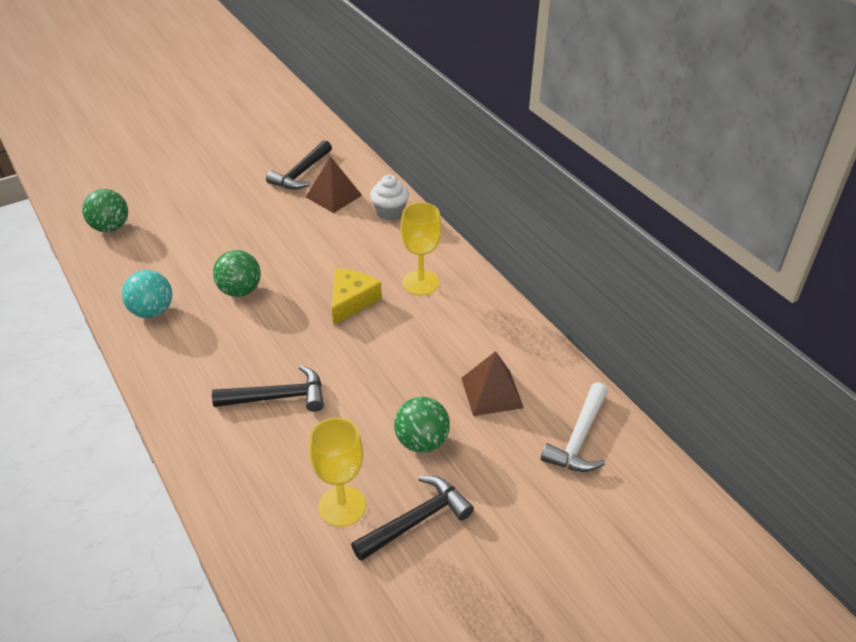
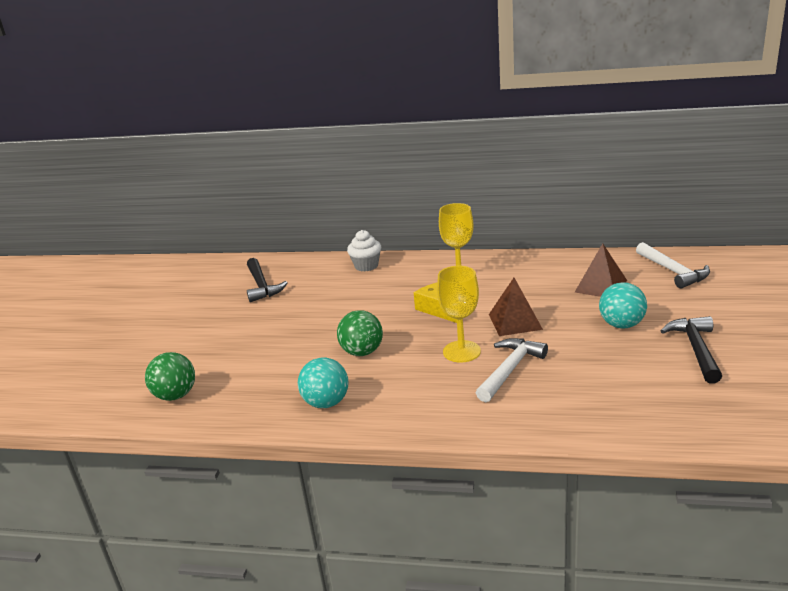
camera: 45 degrees left, 15 degrees down
(277, 397) = (510, 370): black hammer -> white hammer
(334, 196) = (311, 281): brown pyramid -> brown pyramid (515, 321)
(342, 506) = (655, 375): yellow goblet -> yellow goblet (461, 351)
(421, 442) = (621, 325): green ball -> turquoise ball

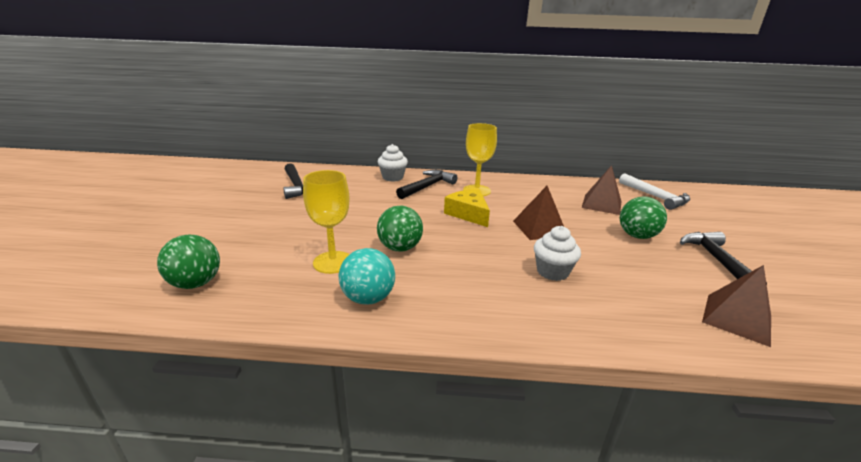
camera: 10 degrees left, 0 degrees up
(403, 276) = (427, 187): none -> black hammer
(461, 351) = (498, 252): yellow goblet -> yellow goblet (333, 262)
(510, 370) = (552, 272): white hammer -> white cupcake
(621, 325) = (637, 236): turquoise ball -> green ball
(674, 409) = (736, 319): none -> brown pyramid

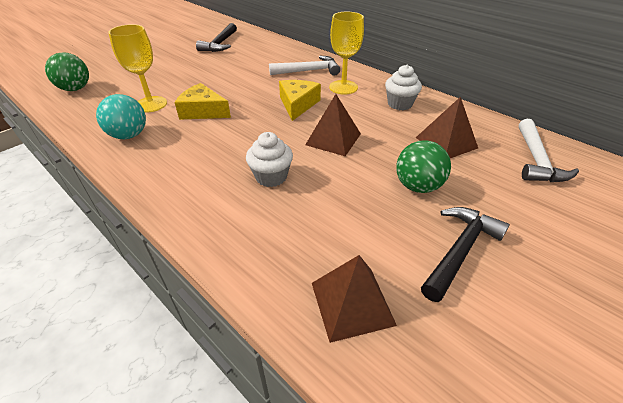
camera: 40 degrees right, 15 degrees up
(392, 177) = (296, 55): white cupcake -> white cupcake (399, 104)
(400, 248) = (203, 111): green ball -> yellow cheese
(427, 187) = (308, 71): black hammer -> white hammer

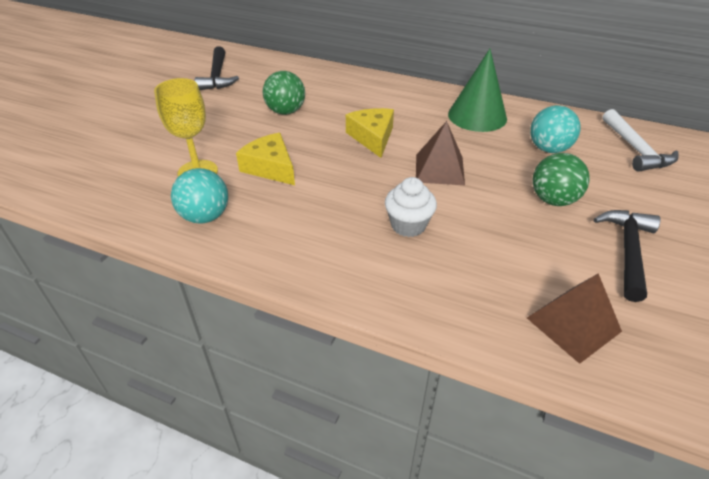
camera: 20 degrees left, 0 degrees up
(75, 89) = (74, 172): green ball -> green ball (286, 111)
(203, 111) = (270, 167): yellow cheese -> yellow cheese turned 45 degrees clockwise
(308, 71) = (353, 94): white hammer -> none
(343, 87) = (406, 107): yellow goblet -> none
(399, 104) = (477, 116): white cupcake -> green cone
(446, 142) = (548, 149): brown pyramid -> turquoise ball

